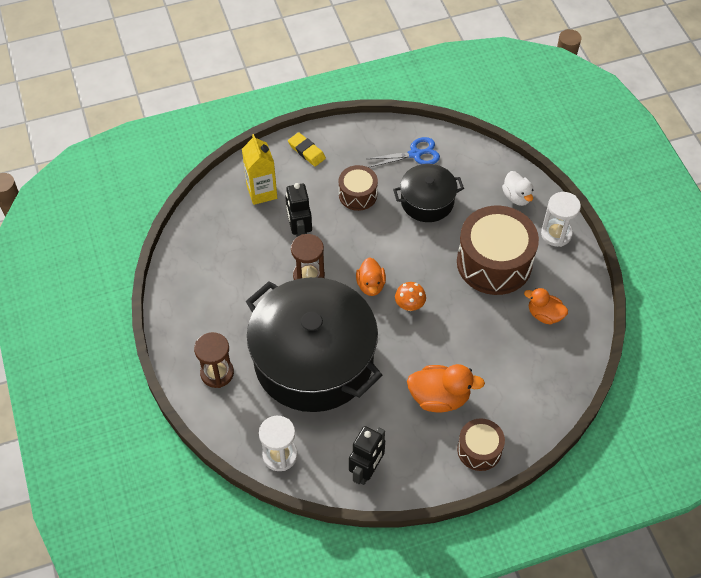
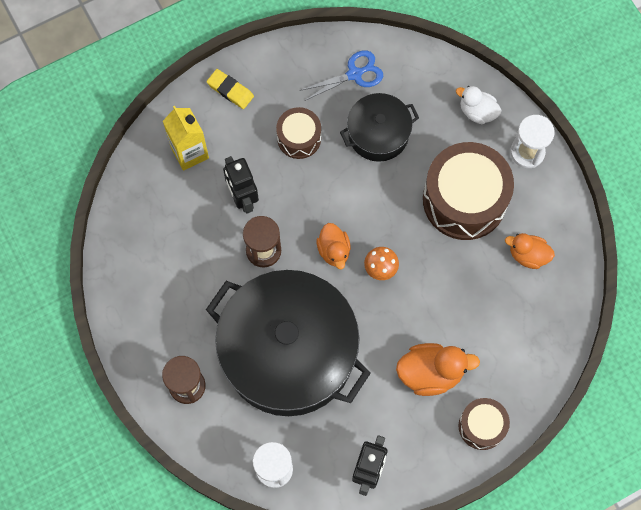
camera: 10 degrees left, 15 degrees up
(517, 197) = (477, 112): white duck -> white duck turned 150 degrees clockwise

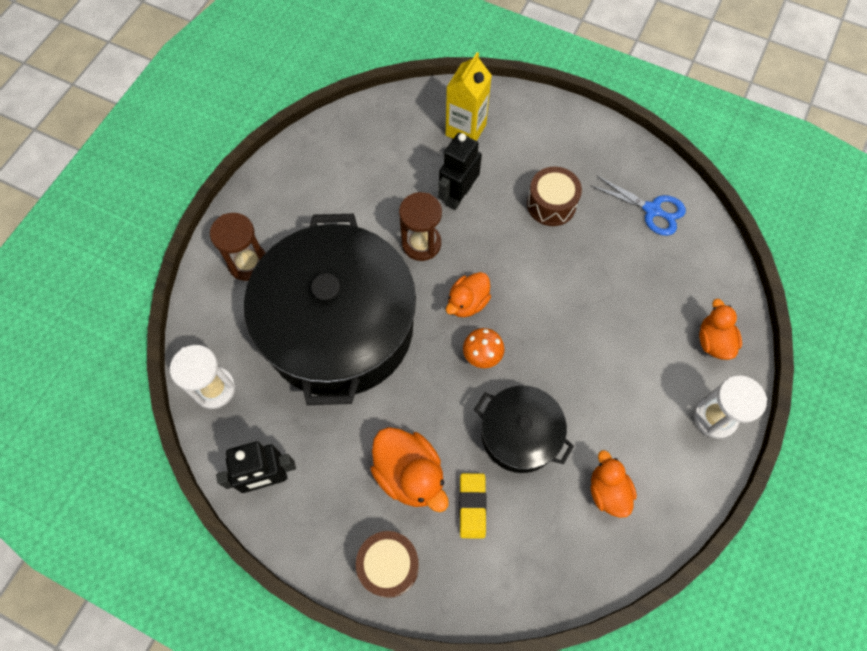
camera: 55 degrees right, 5 degrees down
(230, 90) = (548, 124): yellow eraser -> yellow eraser (472, 506)
(378, 134) = (612, 267): black pot -> black pot (520, 434)
(464, 200) = (614, 388): brown drum -> none
(477, 112) = (713, 341): white duck -> orange duck

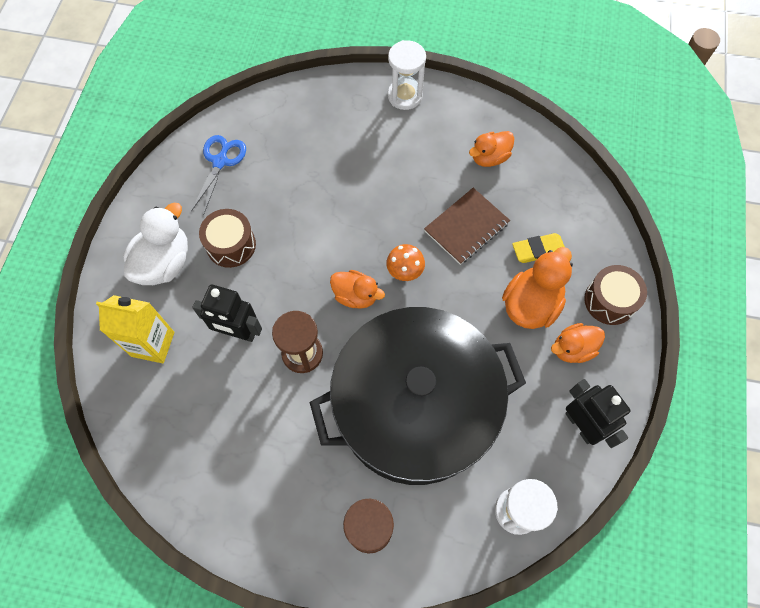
camera: 105 degrees left, 0 degrees up
(520, 434) = (466, 227): black pot -> brown notebook
(545, 148) = (164, 263): none -> white duck
(713, 341) = (339, 103): orange duck -> orange duck (572, 349)

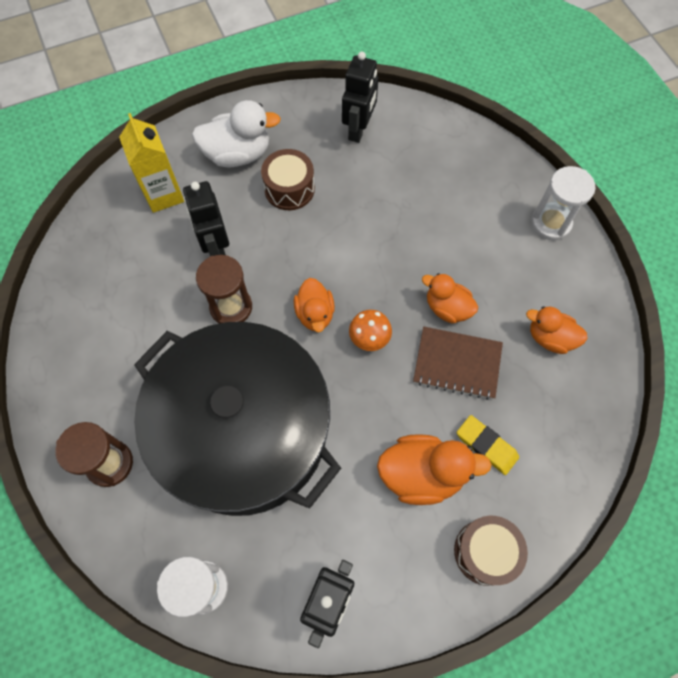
camera: 55 degrees right, 0 degrees up
(220, 162) = (359, 129): blue scissors -> black robot
(572, 349) = (404, 544): orange duck -> orange duck (447, 308)

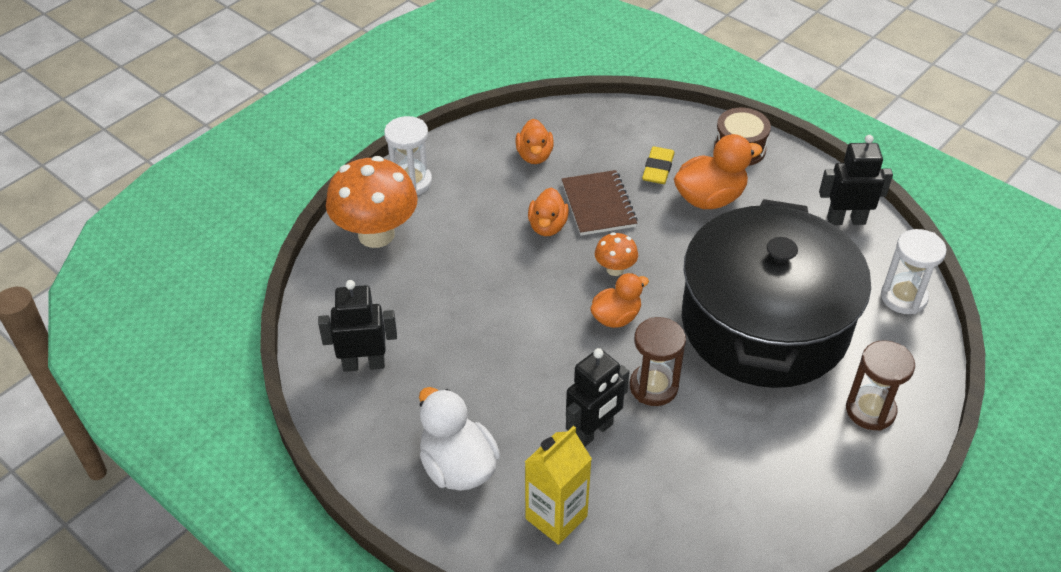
camera: 115 degrees left, 20 degrees down
(289, 189) = (480, 396): brown drum -> none
(422, 474) = (710, 198): orange duck -> orange duck turned 90 degrees clockwise
(494, 177) = (376, 234): none -> orange mushroom

